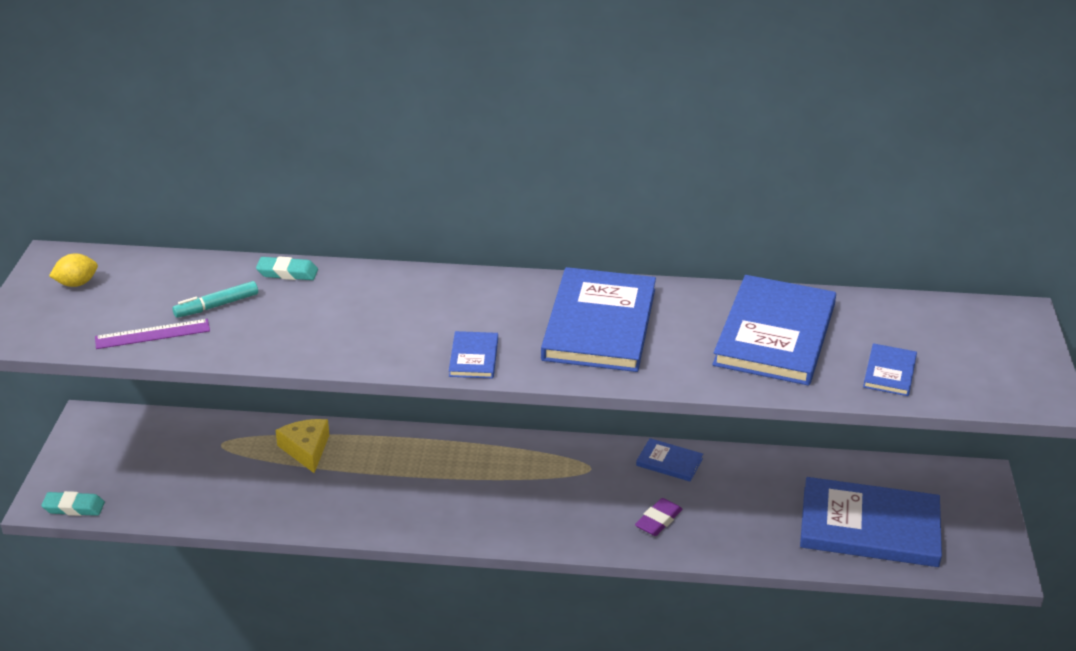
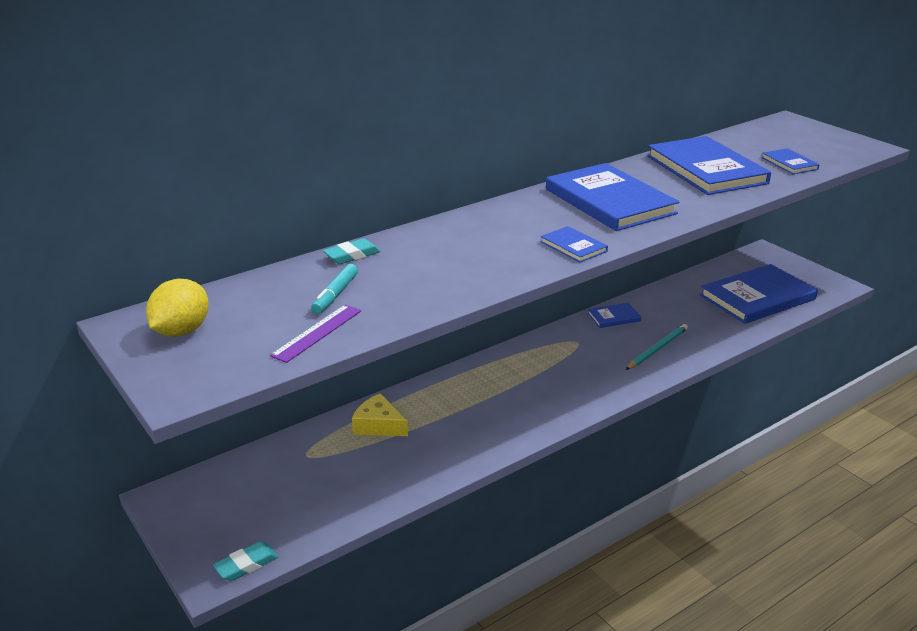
camera: 40 degrees left, 5 degrees down
(76, 283) = (181, 331): yellow lemon -> yellow lemon, size x1.55
(658, 520) = (657, 349): purple eraser -> turquoise pencil

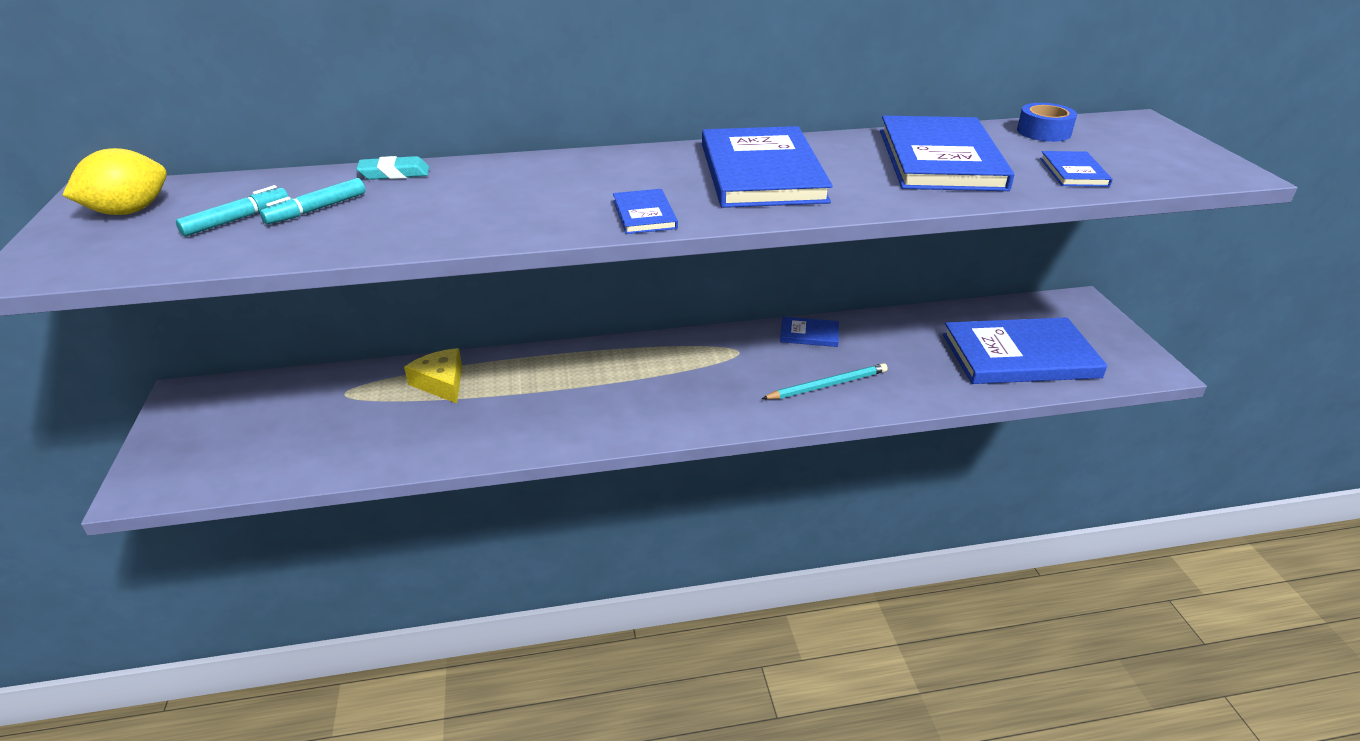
camera: 25 degrees right, 5 degrees up
(246, 565) = (177, 488): turquoise eraser -> none
(284, 316) = (237, 219): none -> turquoise marker
(317, 333) = (239, 244): purple ruler -> none
(744, 138) = (1043, 132): none -> blue tape

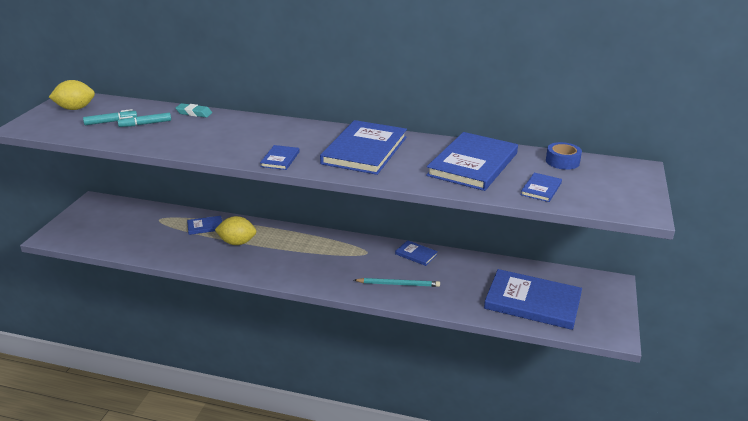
camera: 25 degrees right, 5 degrees down
(441, 383) = (205, 226): yellow cheese -> blue book
(521, 394) = (237, 242): none -> yellow lemon

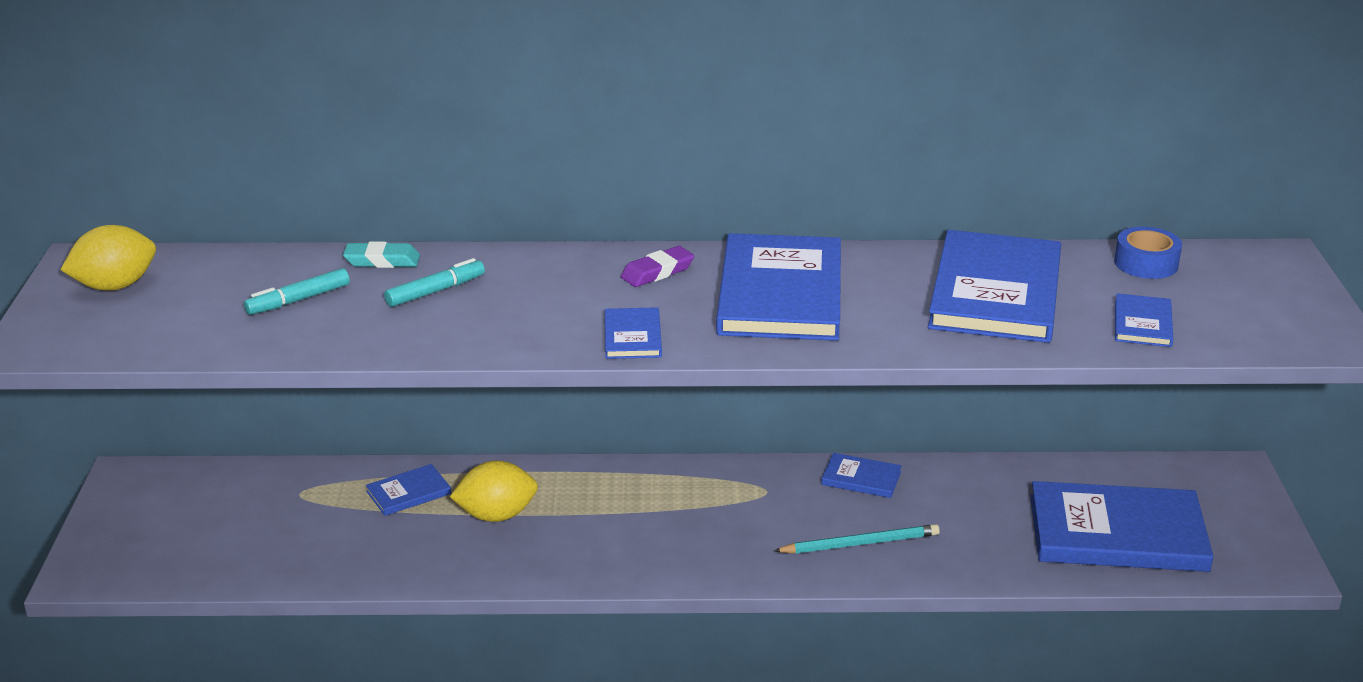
camera: 15 degrees left, 0 degrees up
(111, 122) = (219, 305): turquoise marker -> turquoise marker (435, 291)
(313, 133) = (657, 272): none -> purple eraser

